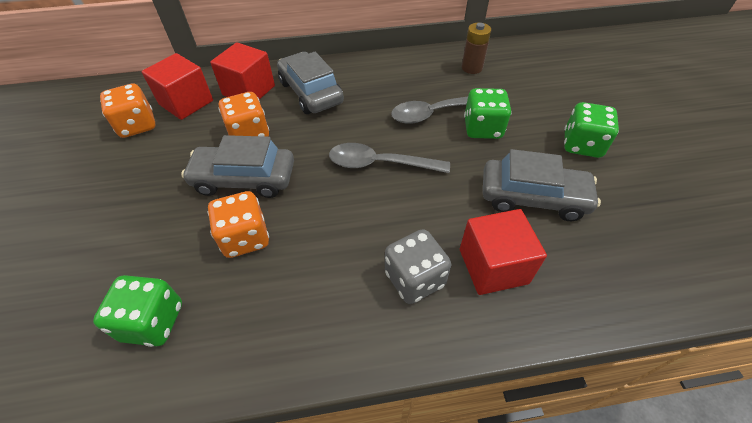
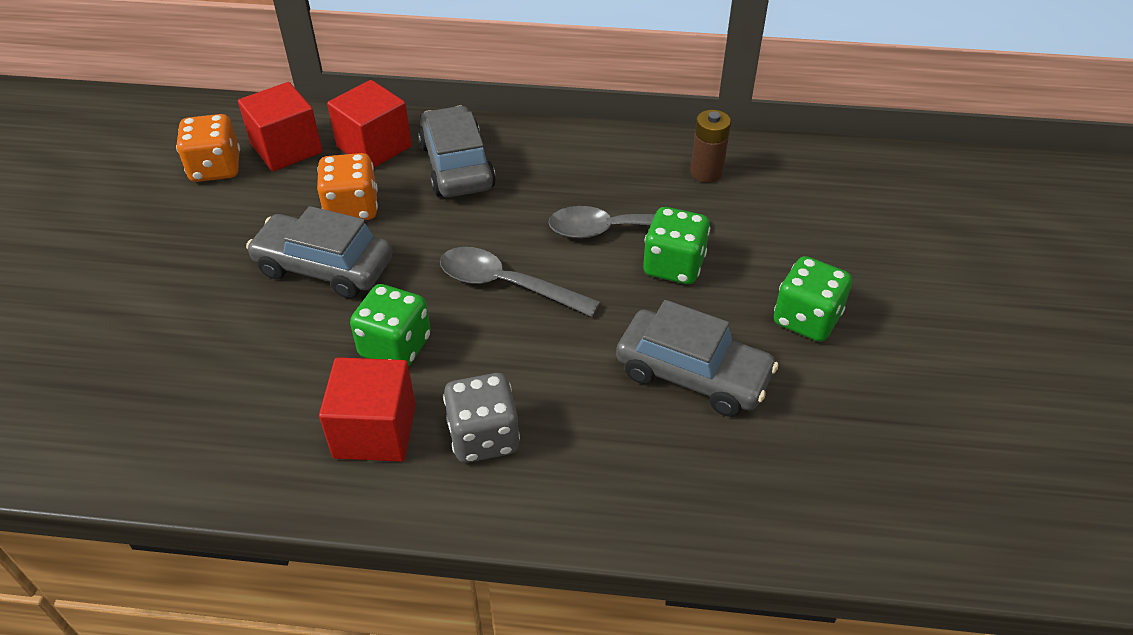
camera: 15 degrees right, 5 degrees down
(153, 322) = (164, 410): green dice -> green dice (395, 347)
(245, 238) = (299, 341): orange dice -> none
(493, 266) = (591, 446): red cube -> red cube (375, 431)

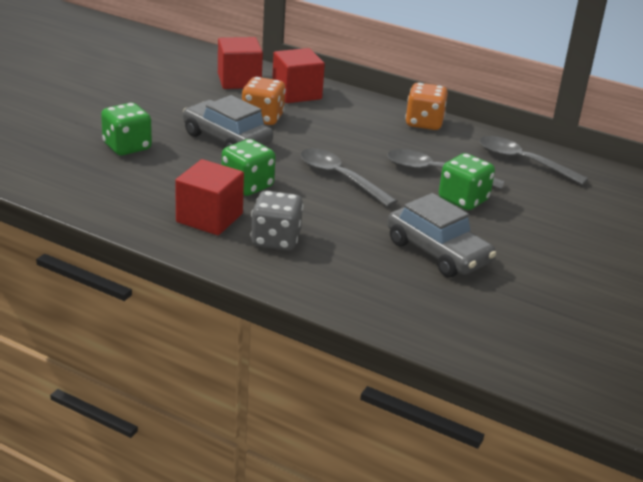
camera: 20 degrees right, 15 degrees down
(216, 168) = (188, 79): orange dice -> orange dice (424, 123)
(456, 166) = (345, 115): grey car -> none
(706, 172) = (523, 162): brown battery -> grey spoon
(806, 319) = (541, 250): green dice -> green dice (127, 147)

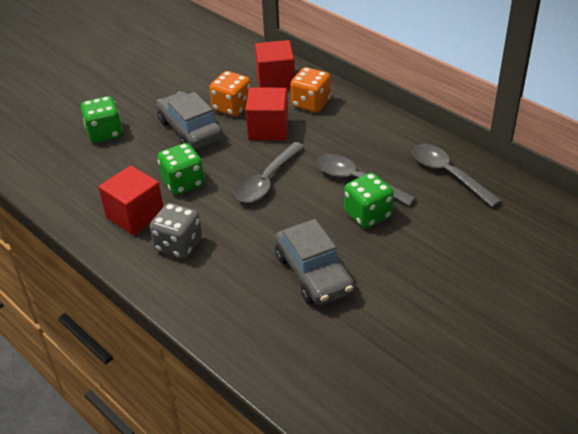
camera: 20 degrees right, 10 degrees up
(239, 80) = (232, 64): red cube -> red cube (268, 129)
(340, 178) = (267, 180): grey spoon -> grey spoon turned 120 degrees counterclockwise
(424, 123) = (376, 121): orange dice -> orange dice (310, 104)

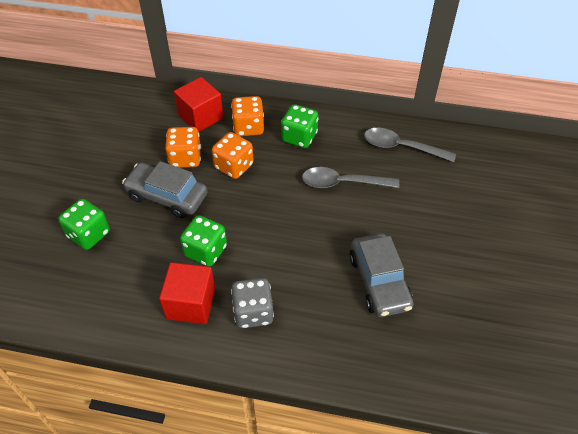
camera: 35 degrees left, 10 degrees up
(267, 180) = (274, 215): grey spoon -> none
(268, 129) = (234, 166): red cube -> orange dice
(313, 273) = (379, 281): grey car -> grey car turned 45 degrees clockwise
(367, 215) = (375, 209): green dice -> green dice (299, 137)

